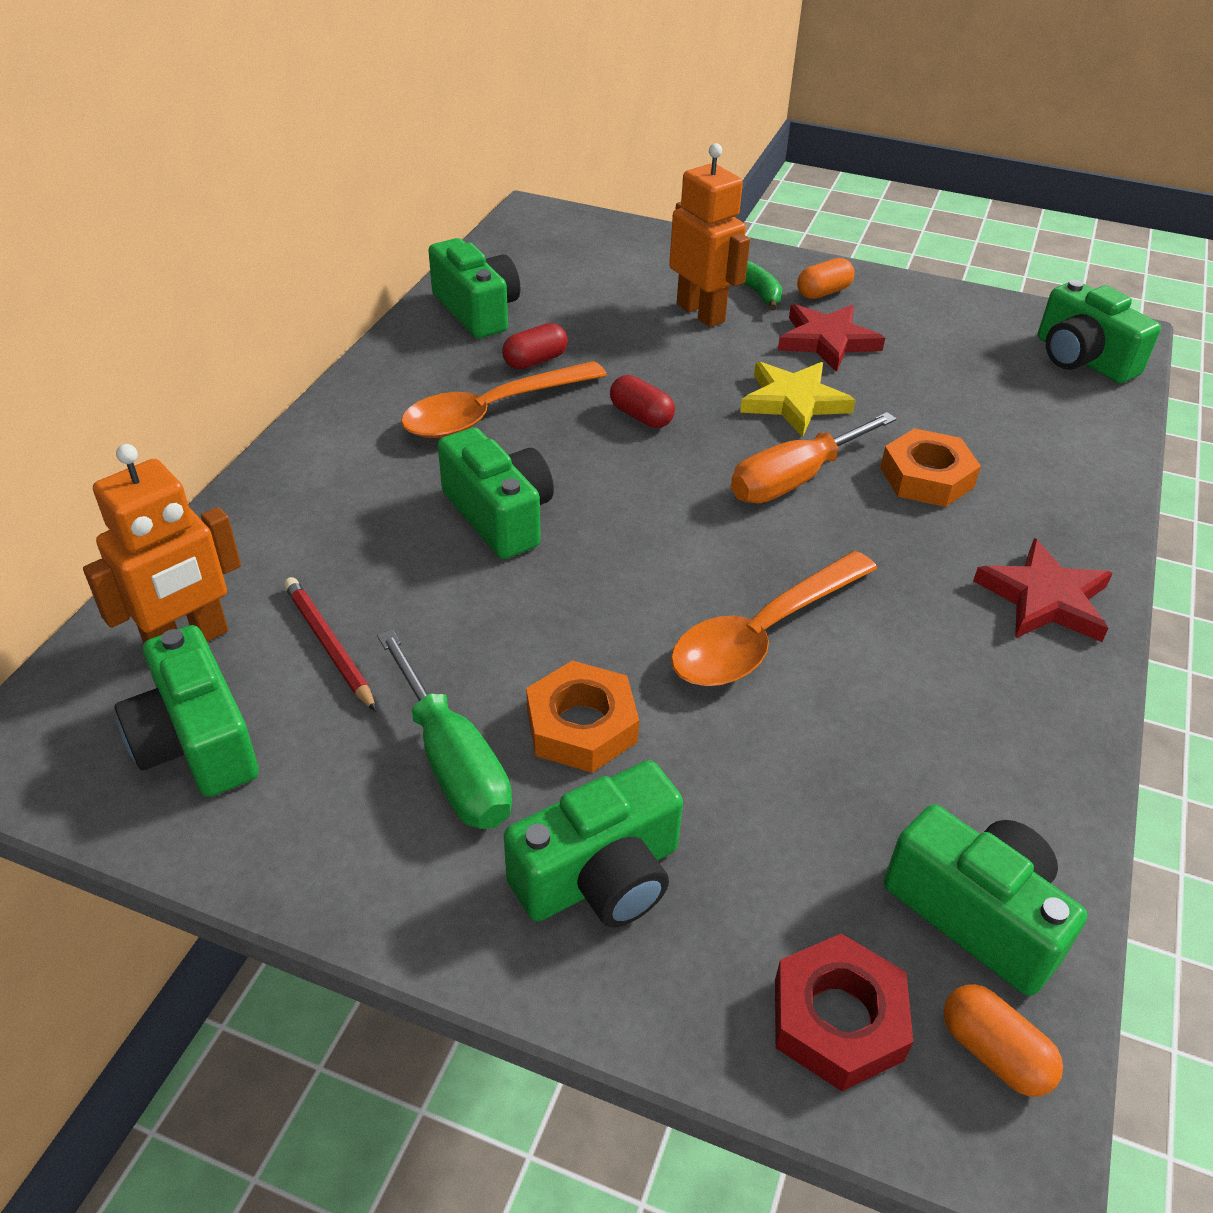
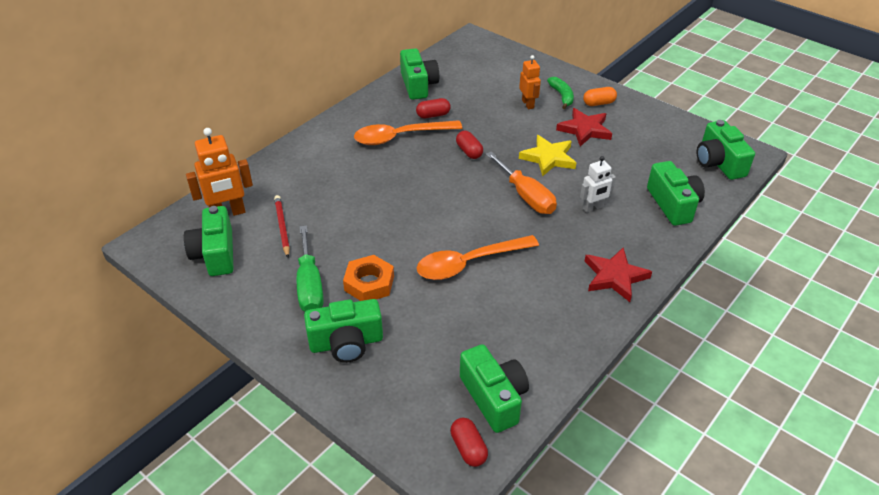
camera: 20 degrees right, 0 degrees up
(499, 516) = (380, 186): green camera -> green camera (673, 204)
(701, 313) = (528, 104): orange robot -> orange robot, size x0.63
(794, 479) = (526, 196): orange screwdriver -> orange screwdriver turned 105 degrees counterclockwise
(838, 1019) = (412, 419): red nut -> none
(926, 477) = (593, 208): orange nut -> white robot
(994, 1052) = (468, 448): orange capsule -> red capsule

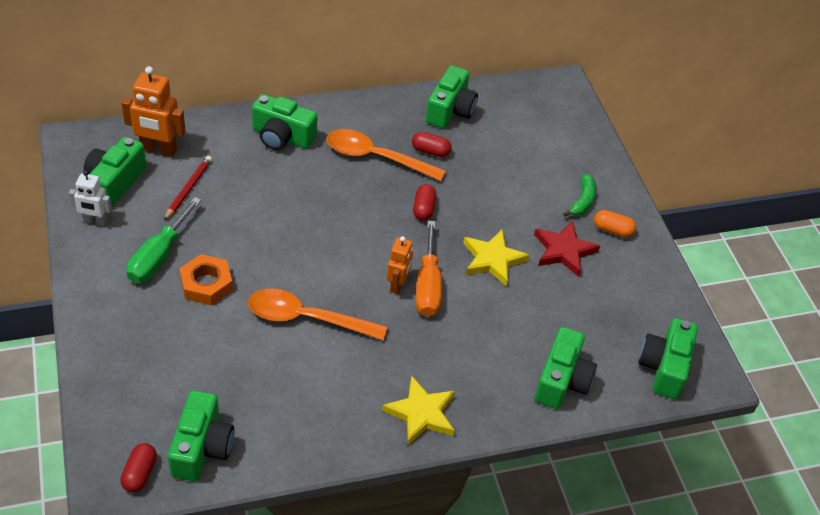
camera: 30 degrees right, 5 degrees up
(346, 343) = (137, 325): green camera -> green camera (282, 137)
(528, 104) = (537, 190): orange robot -> orange robot (397, 285)
(593, 208) = (478, 335): white robot -> white robot (95, 221)
(614, 277) = (421, 413): red star -> yellow star

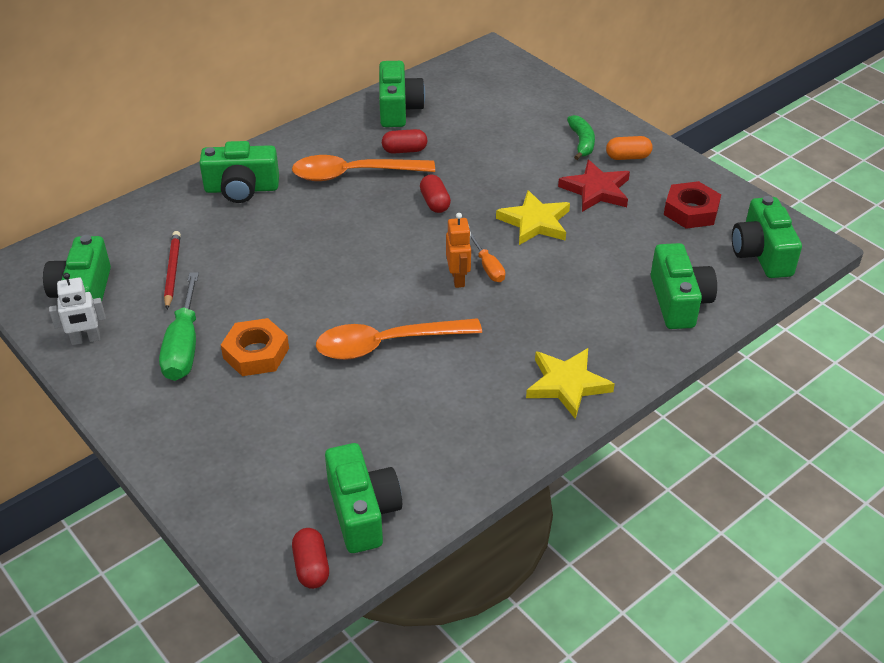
camera: 20 degrees left, 5 degrees down
(158, 150) = (113, 247): orange robot -> none
(427, 285) = (488, 268): orange screwdriver -> orange screwdriver, size x0.54
(631, 302) = (691, 211): none -> red nut

